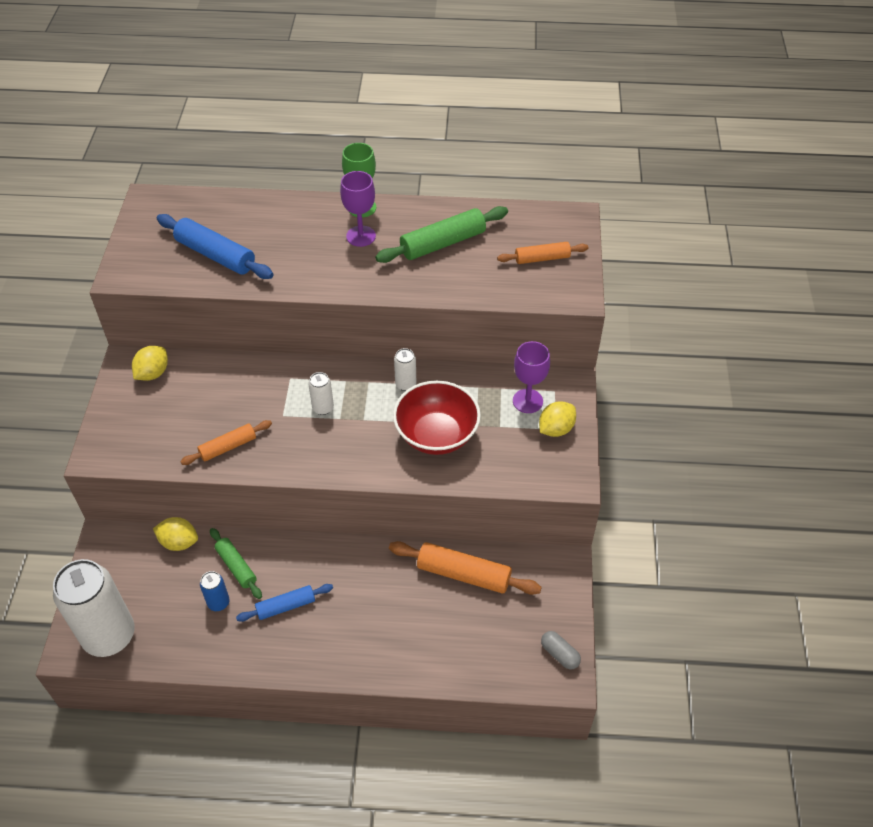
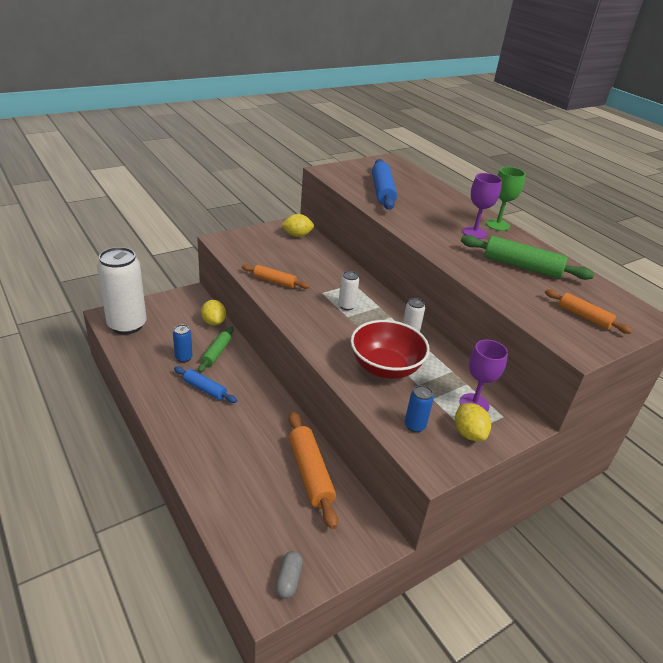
camera: 50 degrees right, 15 degrees down
(521, 461) = (414, 426): none -> blue can
(556, 429) = (468, 433): yellow lemon -> yellow lemon turned 60 degrees clockwise

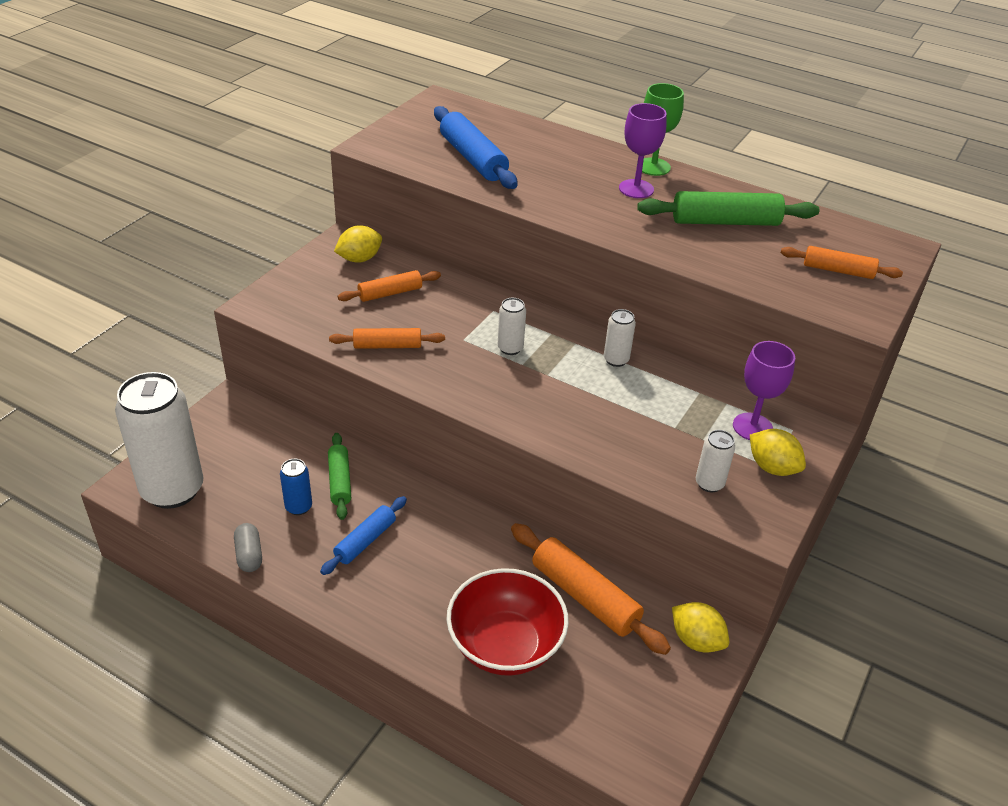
camera: 25 degrees left, 5 degrees up
(205, 389) = (365, 541): blue rolling pin -> blue rolling pin turned 60 degrees counterclockwise
(214, 322) = (298, 435): yellow lemon -> yellow lemon (696, 640)
(288, 580) = (654, 739): grey capsule -> grey capsule (249, 555)
(299, 256) = (390, 293): none -> orange rolling pin
(385, 367) = (621, 419): red bowl -> red bowl (505, 645)
(414, 426) = (709, 483): blue can -> white can

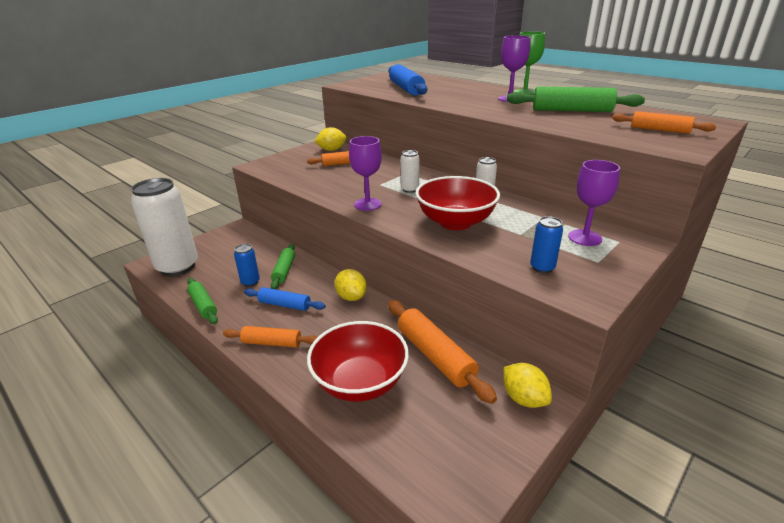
camera: 15 degrees right, 10 degrees down
(249, 555) = (203, 305): grey capsule -> green rolling pin
(365, 541) = (285, 304): blue rolling pin -> blue rolling pin turned 60 degrees clockwise
(387, 345) = (328, 185): orange rolling pin -> orange rolling pin (272, 343)
(461, 385) = (367, 204): none -> purple goblet
(589, 412) = (455, 222): none -> red bowl
(709, 483) = (542, 267): white can -> blue can
(772, 467) = (599, 262): yellow lemon -> yellow lemon (351, 297)

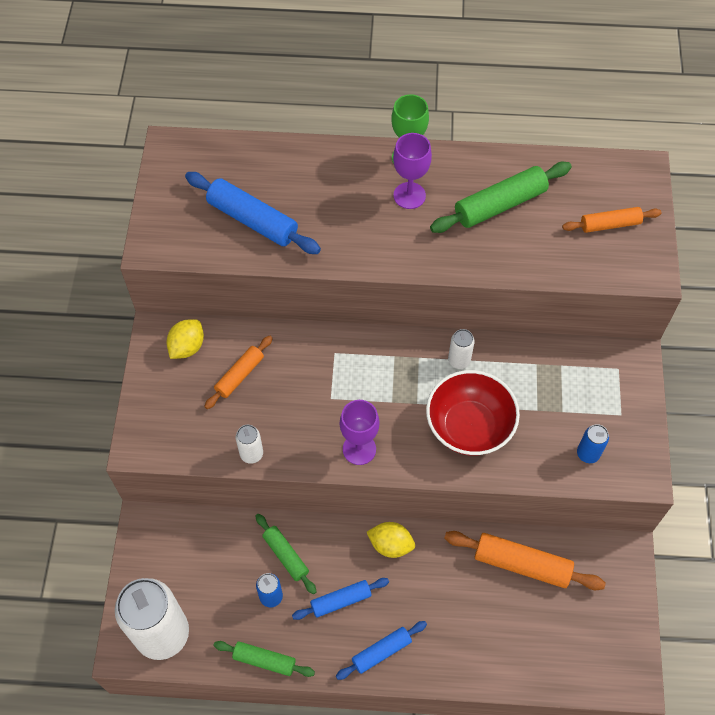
camera: 40 degrees left, 30 degrees up
(272, 343) = (381, 651): orange rolling pin -> blue rolling pin
(360, 382) = (492, 635): red bowl -> none
(410, 189) = (373, 389): white can -> white can (251, 454)
(524, 398) = (613, 560): yellow lemon -> none
(584, 238) = (590, 381): purple goblet -> none

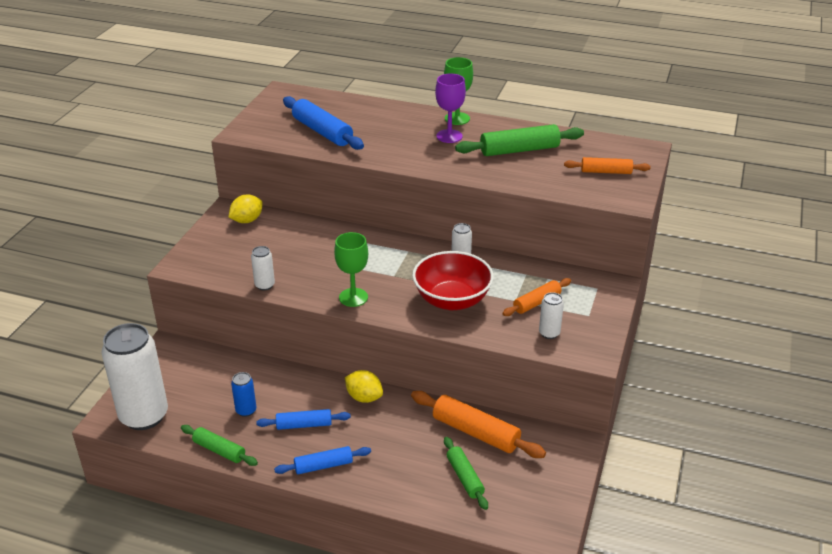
camera: 15 degrees right, 25 degrees down
(239, 375) = (279, 241): orange rolling pin -> orange rolling pin (536, 302)
(286, 555) = (271, 387): green rolling pin -> green rolling pin (465, 477)
(359, 449) = (353, 297): purple goblet -> green goblet
(588, 454) = (549, 333): blue can -> white can

